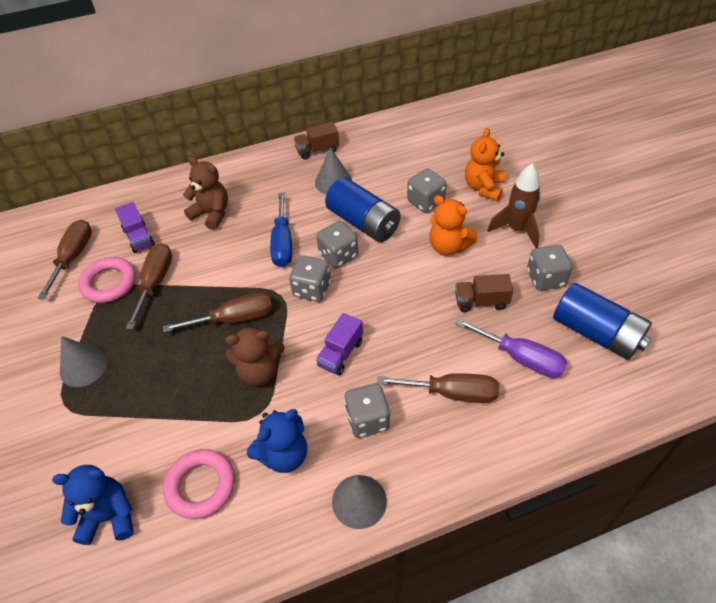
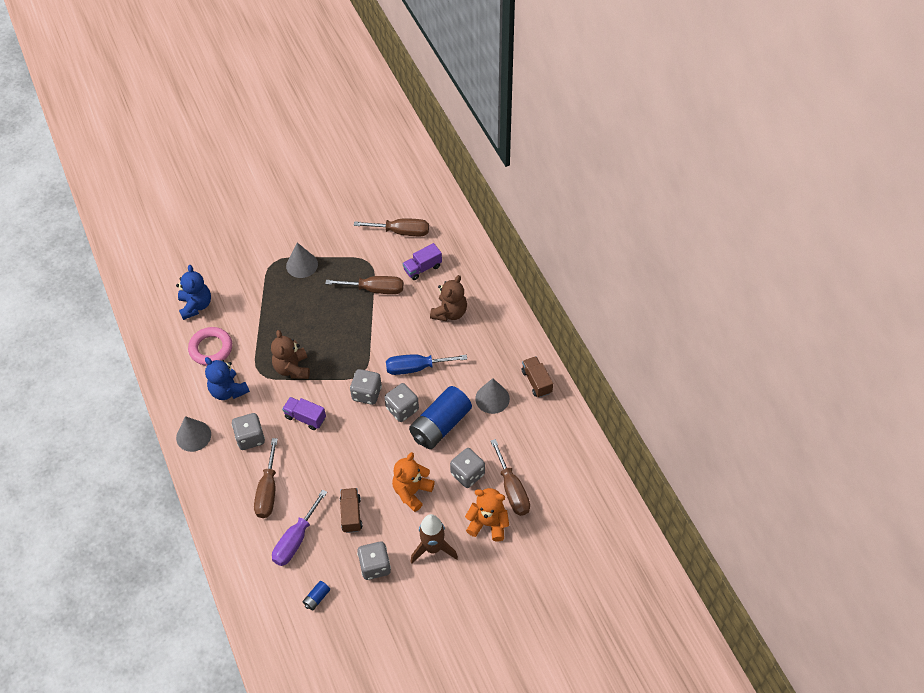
camera: 85 degrees right, 5 degrees up
(109, 283) = (375, 261): pink ring -> none
(234, 319) = (339, 346): brown screwdriver -> brown screwdriver (512, 490)
(596, 333) = (317, 598): blue battery -> blue battery, size x0.41

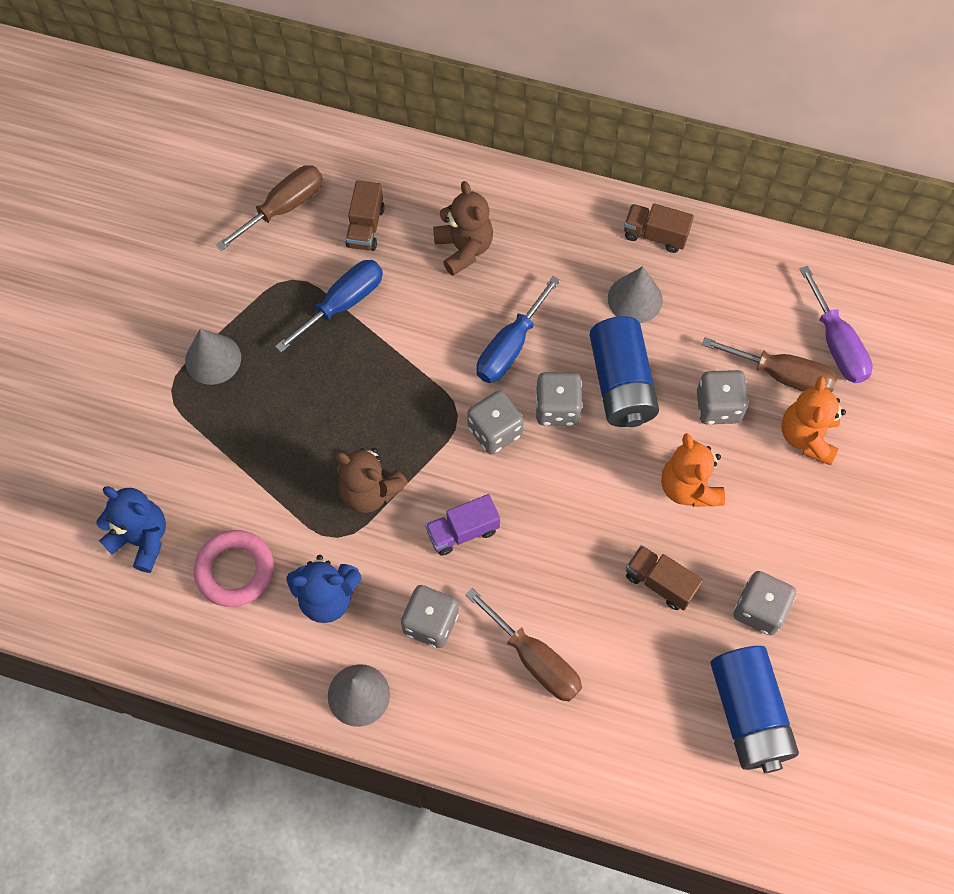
camera: 50 degrees left, 10 degrees up
(296, 540) = (640, 678): purple screwdriver -> purple screwdriver (836, 344)
(317, 598) = (748, 714): blue battery -> blue battery, size x2.44
(375, 289) = (343, 304): brown screwdriver -> blue screwdriver
(422, 268) = (365, 227): purple truck -> brown truck
(433, 548) = (789, 523): brown rocket -> none
(488, 523) = (807, 437): orange teddy bear -> orange teddy bear turned 45 degrees counterclockwise

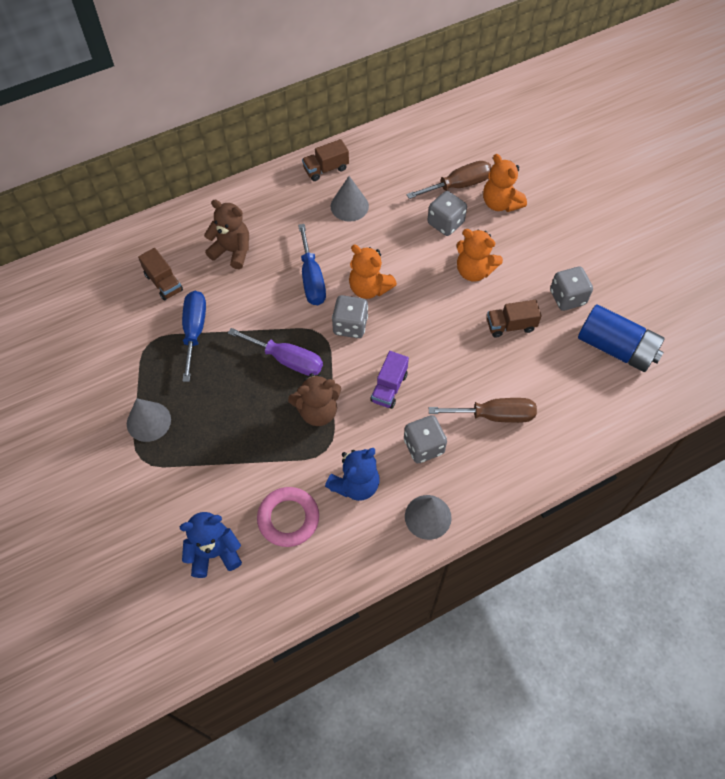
camera: 45 degrees left, 5 degrees down
(284, 208) = (102, 309): brown screwdriver -> none
(557, 408) = (369, 288): grey dice -> orange teddy bear
(621, 384) = (387, 250): blue battery -> none
(836, 344) = (467, 152): purple screwdriver -> purple screwdriver (287, 360)

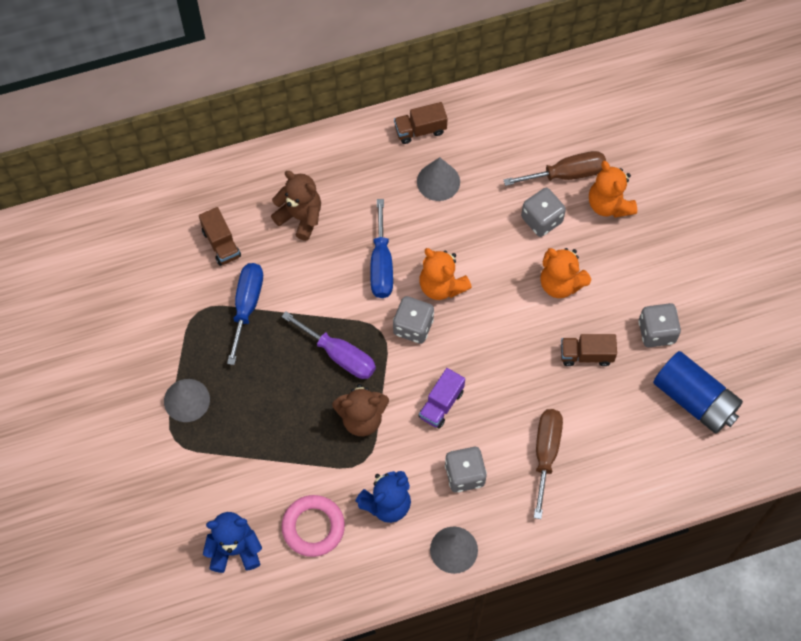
camera: 10 degrees right, 5 degrees up
(494, 415) = (545, 453): brown screwdriver -> brown screwdriver turned 90 degrees counterclockwise

